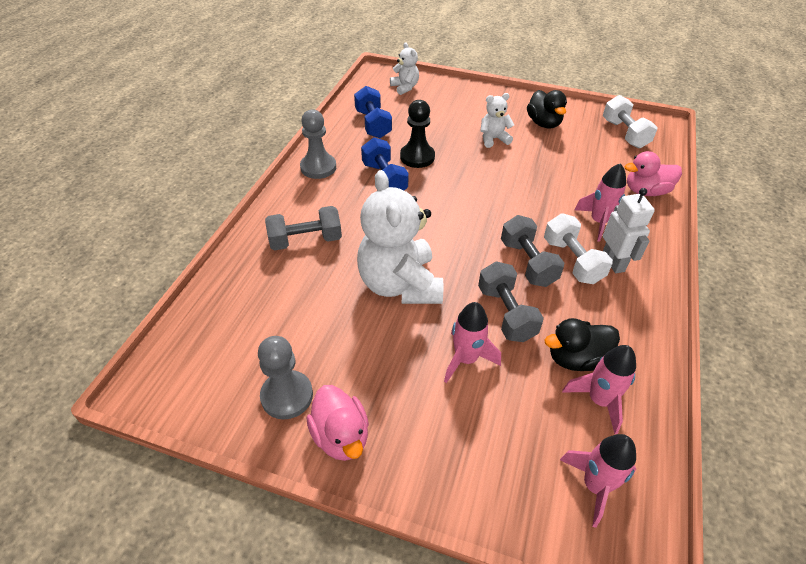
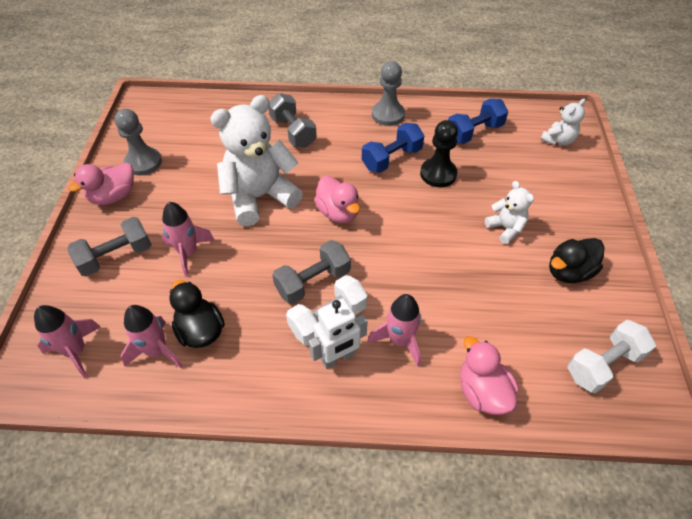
camera: 75 degrees right, 5 degrees up
(444, 229) = (338, 213): none -> pink duck
(506, 313) = (243, 273): grey dumbbell -> grey dumbbell (116, 257)

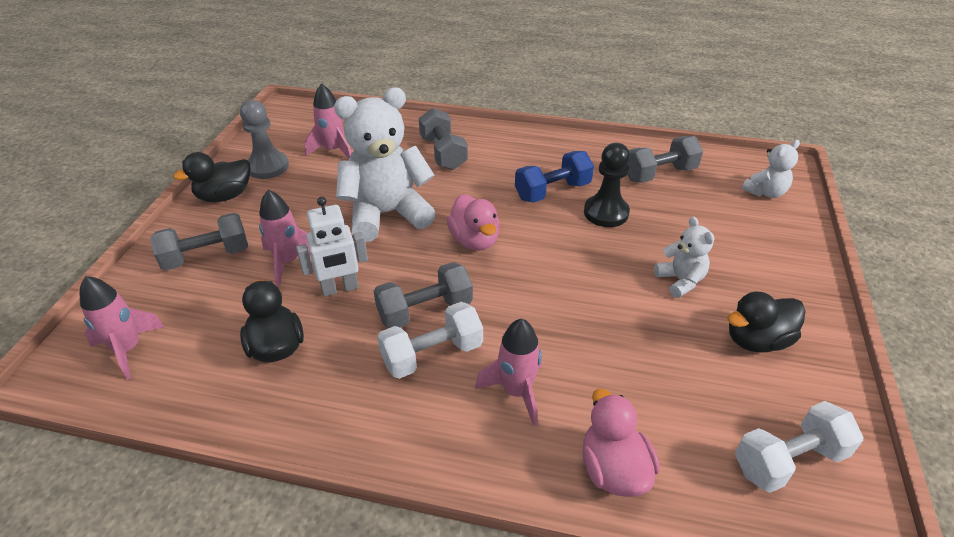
camera: 10 degrees right, 10 degrees down
(114, 196) = (225, 196): pink duck -> black duck
(157, 351) = (219, 362): pink rocket -> pink rocket (333, 150)
(338, 358) = (433, 400): white robot -> white robot (340, 288)
(388, 115) = (558, 146): grey pawn -> none
(474, 132) = (659, 174): blue dumbbell -> grey dumbbell

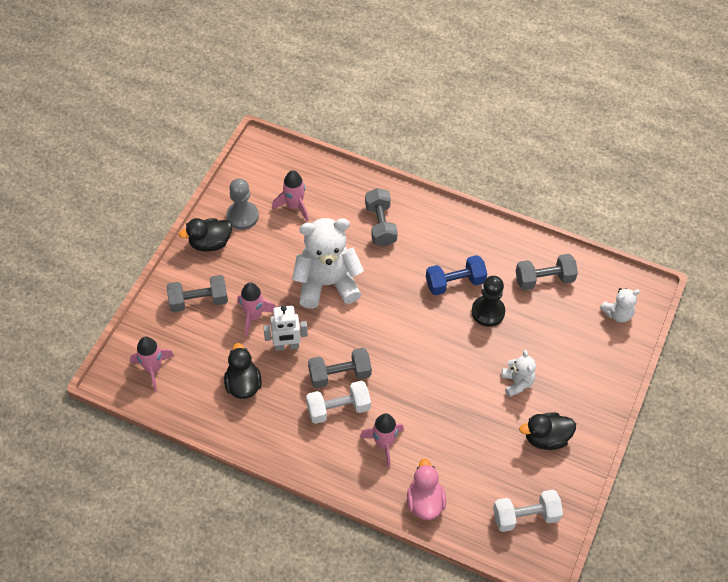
camera: 10 degrees right, 15 degrees up
(474, 240) = (385, 320): pink duck -> none

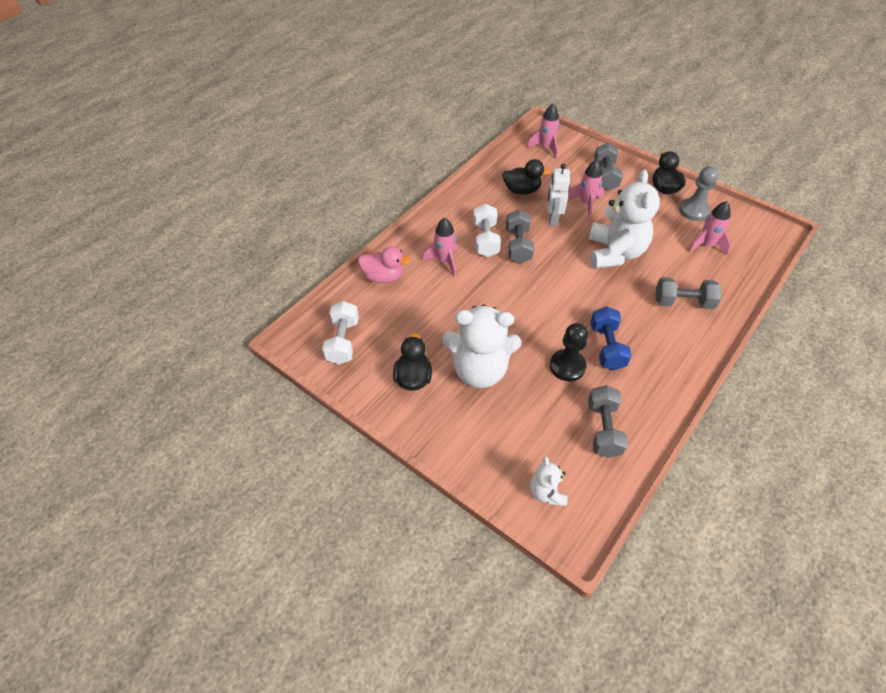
camera: 105 degrees right, 5 degrees down
(517, 383) = (479, 370): white teddy bear -> white teddy bear, size x2.05

